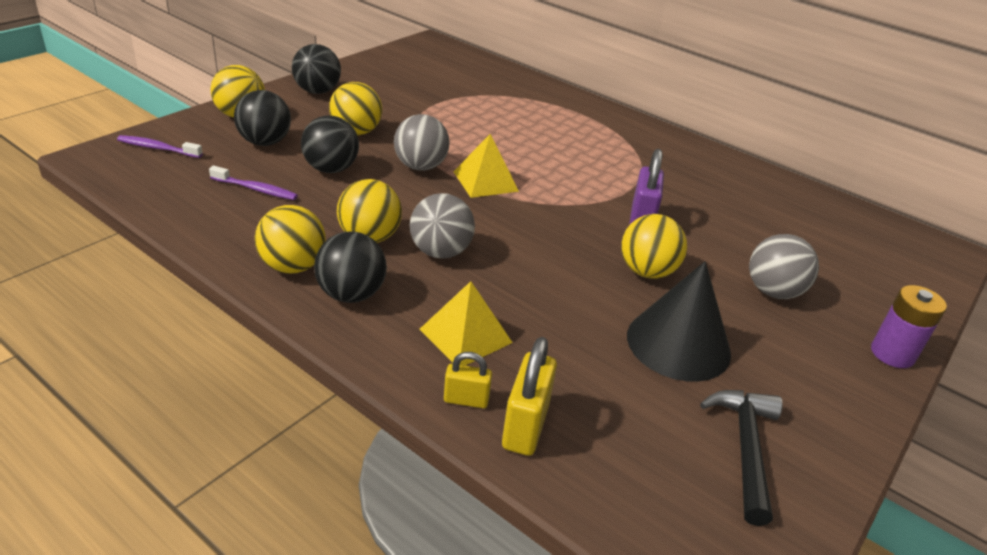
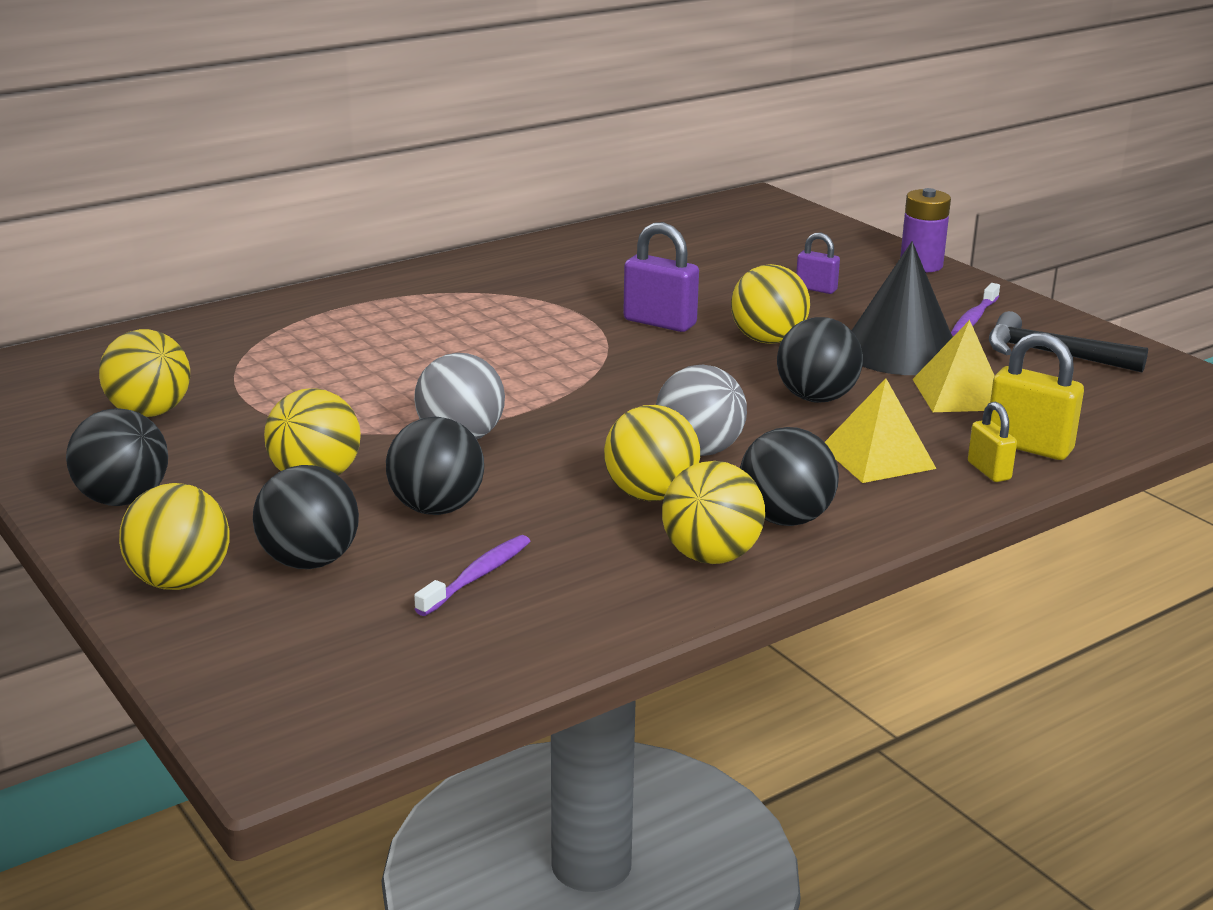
camera: 70 degrees left, 10 degrees down
(157, 148) = (275, 673): purple toothbrush -> purple toothbrush (974, 318)
(411, 83) = (150, 412): none -> yellow ball
(466, 400) = (989, 471): yellow padlock -> yellow padlock turned 45 degrees counterclockwise
(485, 181) = (524, 398): yellow pyramid -> yellow pyramid (960, 394)
(554, 300) = (816, 398): none -> black ball
(773, 291) = (816, 289): grey ball -> purple padlock

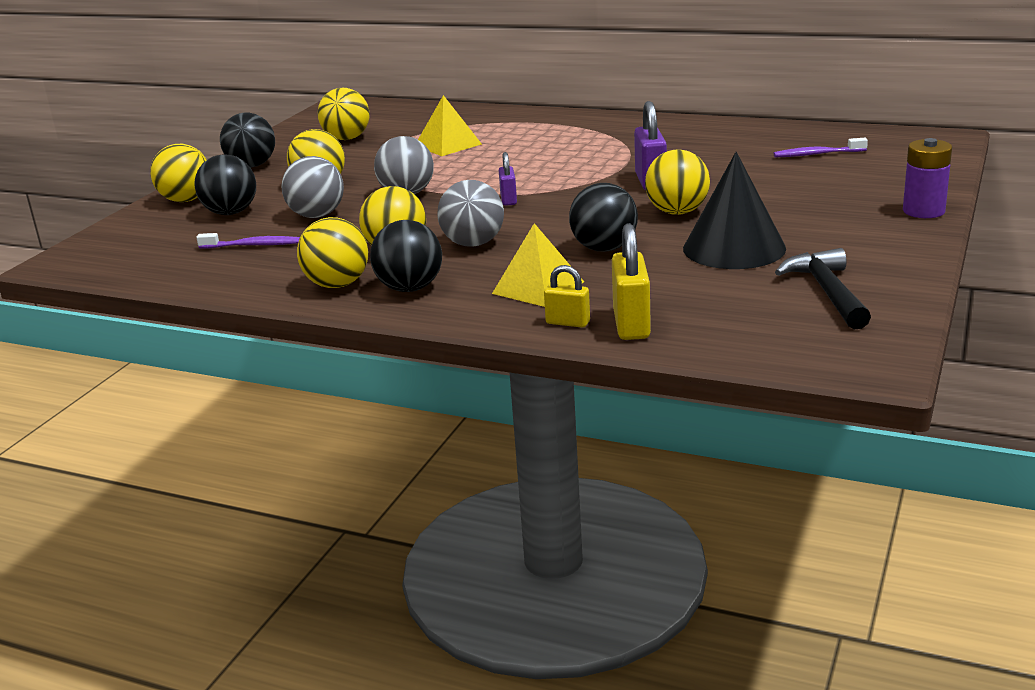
camera: 60 degrees right, 0 degrees up
(437, 508) = (317, 215): black ball -> grey ball
(816, 289) = (800, 198): purple padlock -> purple padlock (508, 200)
(960, 394) = (688, 283): yellow pyramid -> yellow pyramid (448, 145)
(974, 318) = (847, 252): purple toothbrush -> purple toothbrush (817, 154)
(989, 471) = (568, 323): yellow padlock -> yellow padlock turned 75 degrees clockwise

